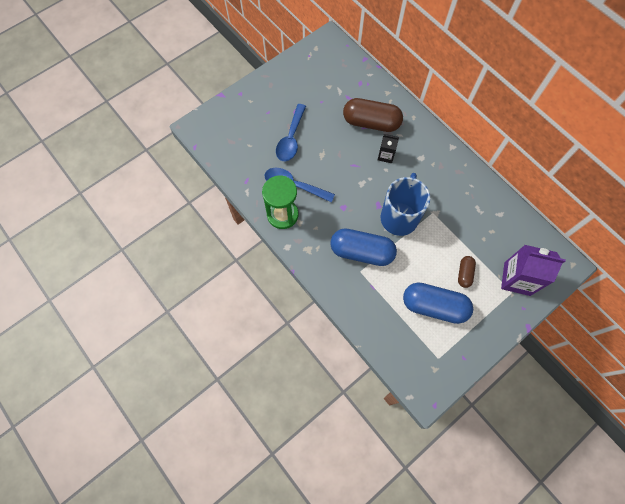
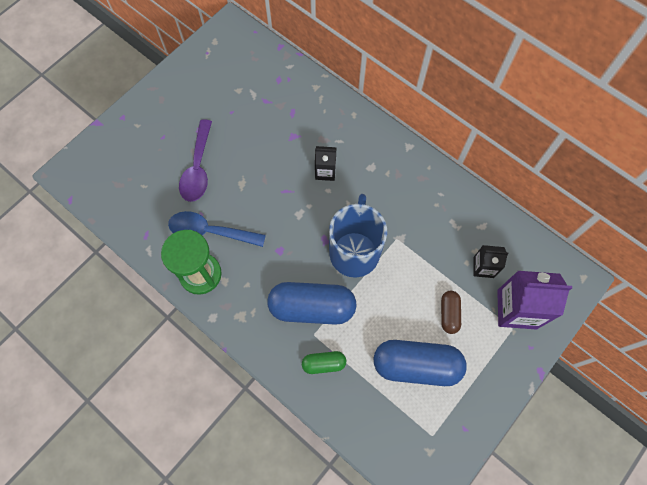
camera: 10 degrees left, 0 degrees up
(291, 139) = (198, 168): blue spoon -> purple spoon
(365, 293) = (324, 364): none -> green capsule
(371, 123) = (300, 130): brown capsule -> none
(496, 244) = (483, 267): none -> black carton

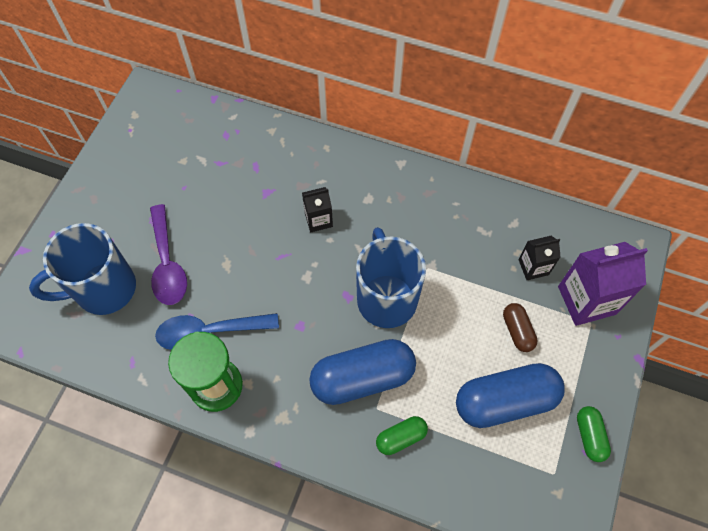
camera: 20 degrees left, 5 degrees down
(144, 172) = (103, 289): none -> blue mug
(473, 417) = (589, 436): none -> green capsule

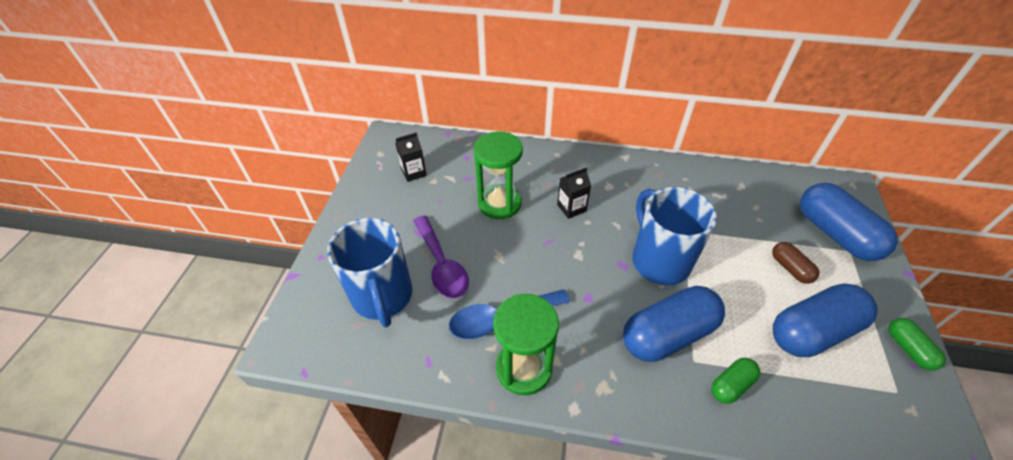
camera: 10 degrees left, 15 degrees down
(103, 289) = (383, 297): blue mug -> blue mug turned 75 degrees counterclockwise
(245, 201) = (499, 203): none -> green hourglass
(533, 267) = (775, 216): black carton -> black carton (414, 172)
(586, 300) = (835, 234): purple carton -> blue capsule

